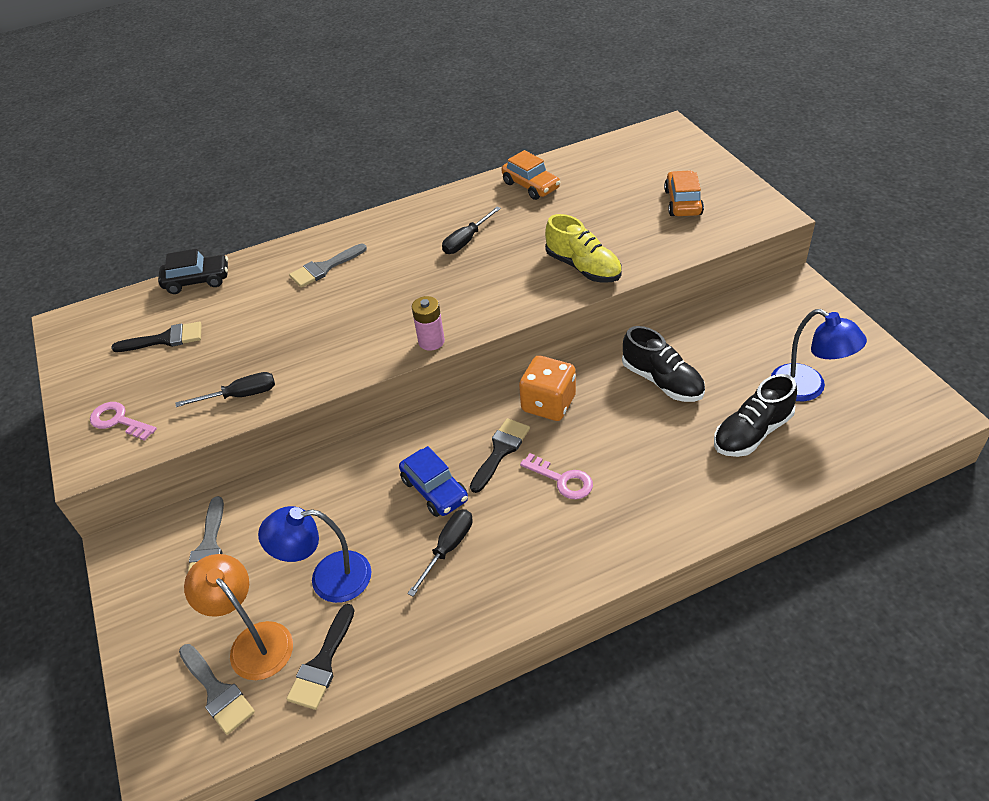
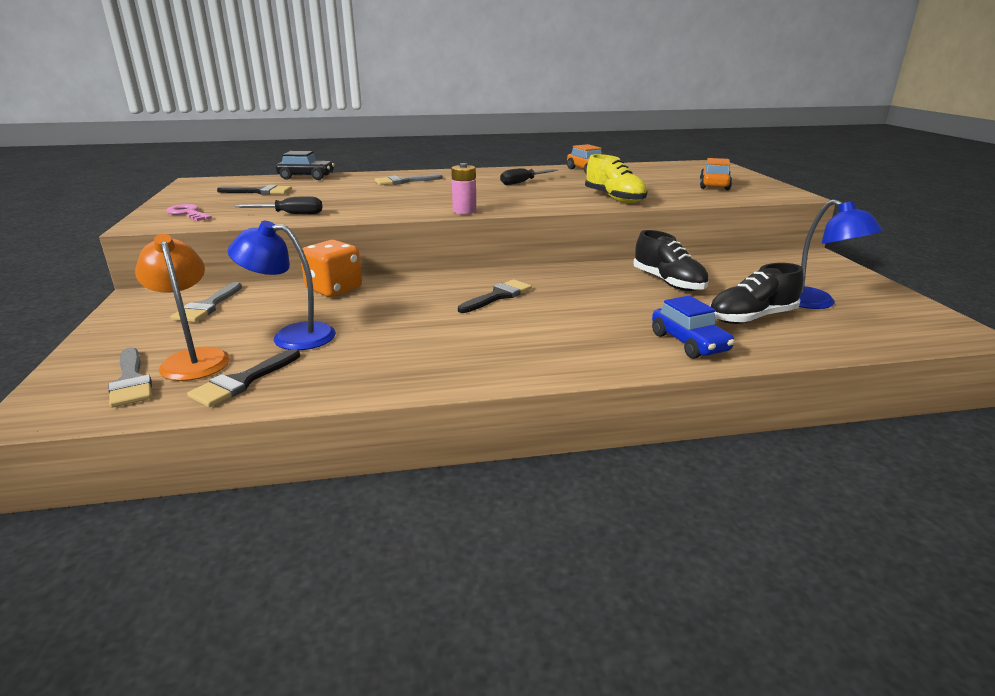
camera: 10 degrees right, 20 degrees down
(434, 490) = (424, 306): blue car -> blue car (689, 343)
(448, 548) = (415, 337): black screwdriver -> none
(548, 404) = (555, 280): orange dice -> orange dice (334, 289)
(562, 480) = (547, 317): pink key -> none

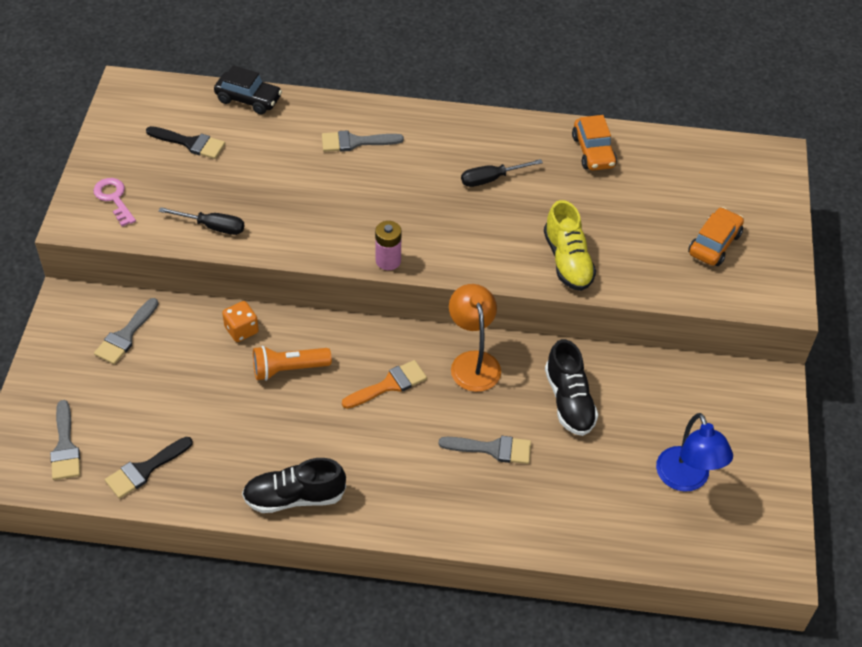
camera: 15 degrees right, 25 degrees up
(193, 359) = (110, 426): orange lamp -> orange lamp (473, 362)
(291, 336) = (190, 410): blue lamp -> none
(334, 289) = (241, 330): orange dice -> orange dice, size x0.64
(392, 301) = (288, 369): none -> orange flashlight
(498, 296) = (389, 385): black brush -> orange brush
(626, 313) = (492, 449): none -> grey brush
(689, 343) = (517, 512): blue car -> none
(751, 318) = (602, 488): black shoe -> black shoe (294, 497)

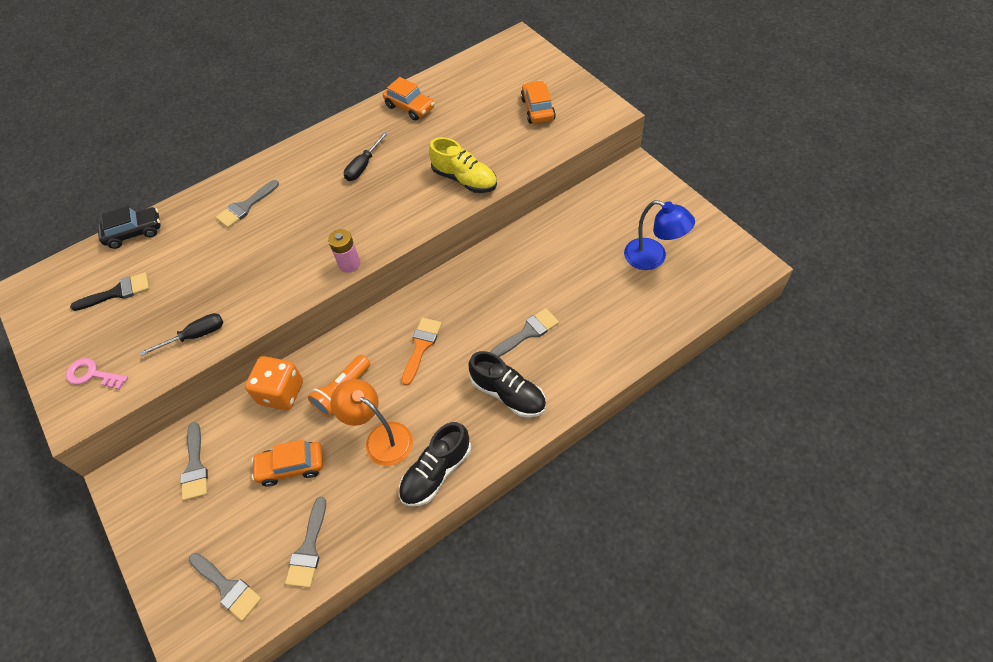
camera: 35 degrees left, 5 degrees up
(145, 470) = (308, 549): black brush -> grey brush
(192, 396) = (291, 467): none -> orange car
(241, 330) = (281, 392): orange dice -> orange dice, size x1.56
(473, 362) = (459, 290): orange lamp -> orange lamp (381, 438)
(569, 401) = (541, 267): black shoe -> black shoe (508, 394)

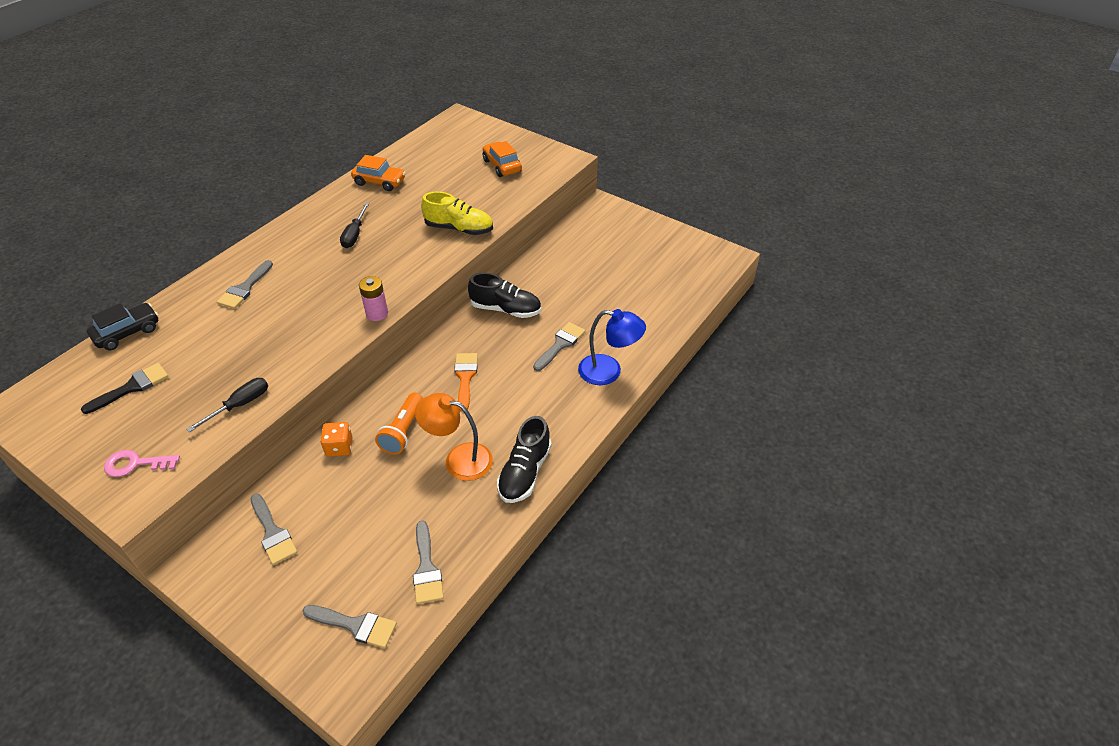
camera: 25 degrees left, 10 degrees down
(281, 392) = (339, 447): orange dice -> orange dice, size x0.64
(291, 467) = (378, 506): orange car -> none
(508, 394) = (564, 395): black shoe -> black shoe (506, 309)
(653, 258) = (644, 267): blue lamp -> blue lamp (609, 371)

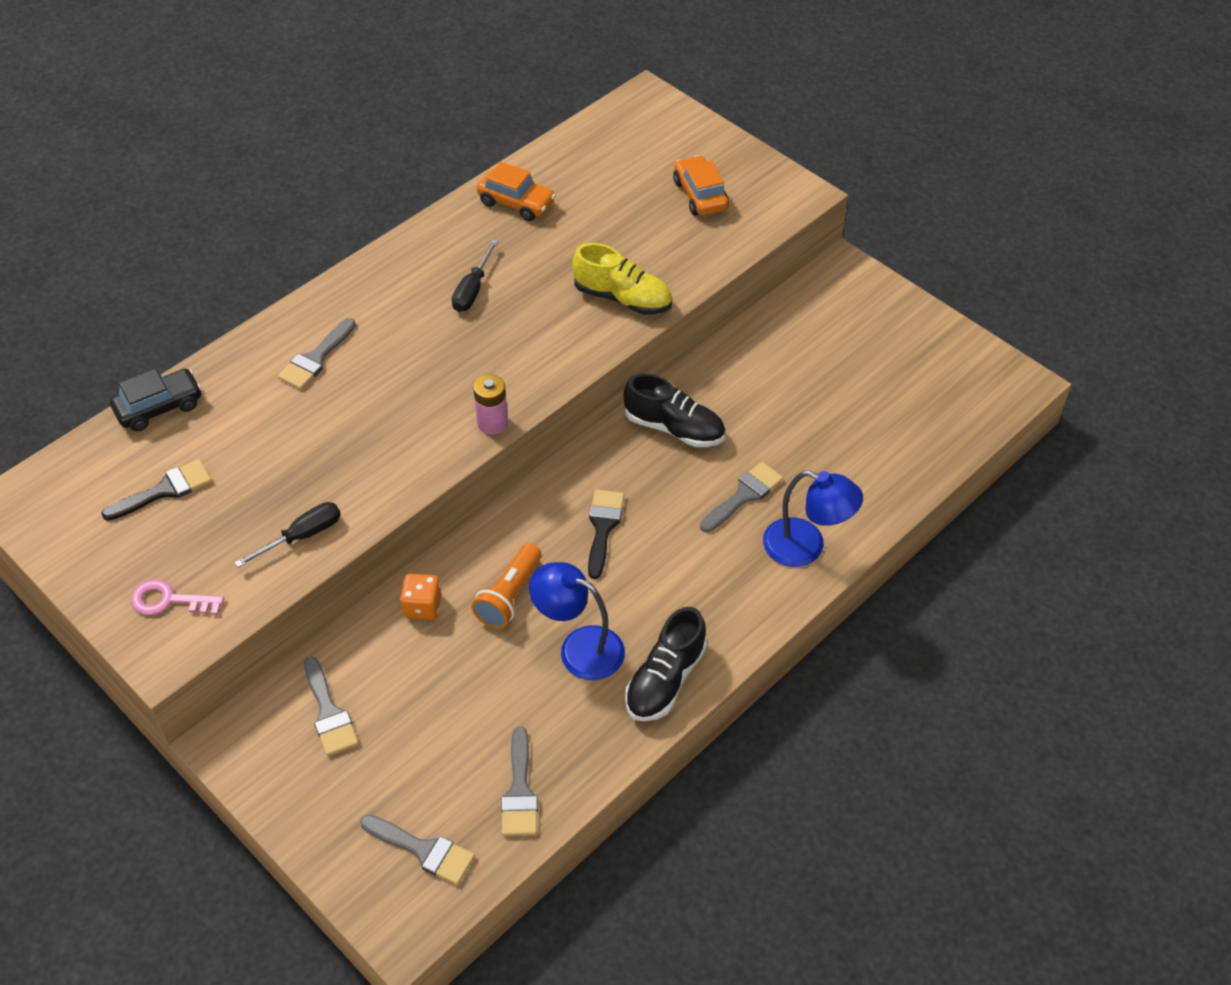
camera: 10 degrees right, 5 degrees up
(459, 459) = (579, 647): orange lamp -> blue lamp
(465, 377) = (603, 527): orange brush -> black brush

